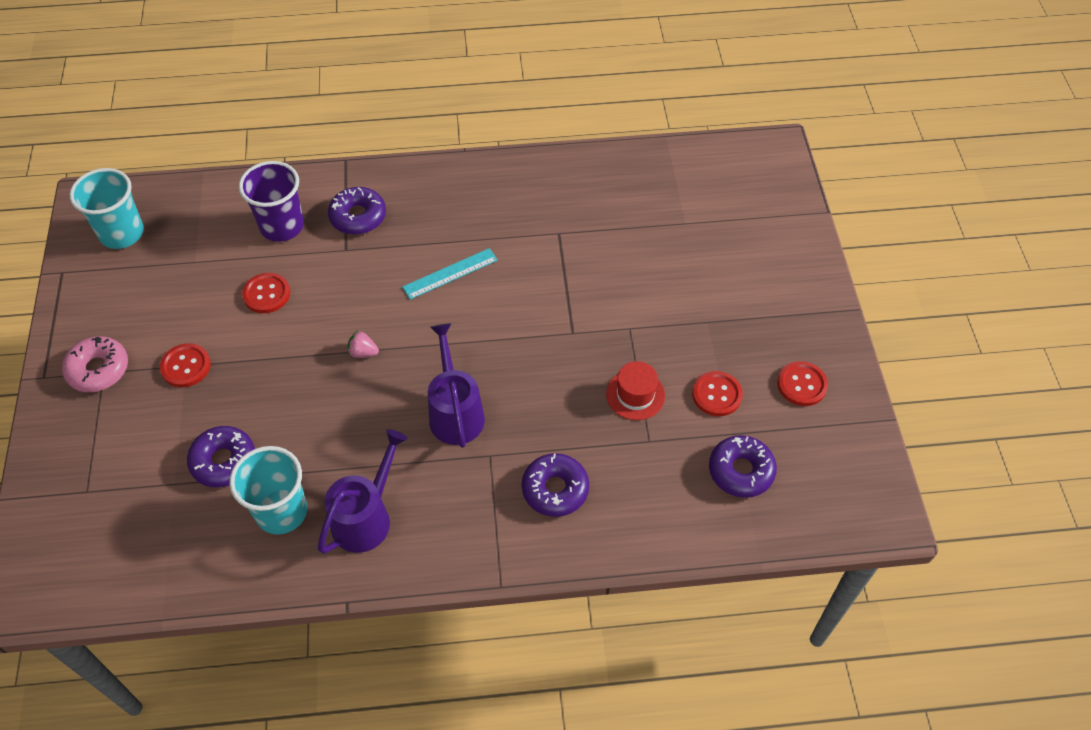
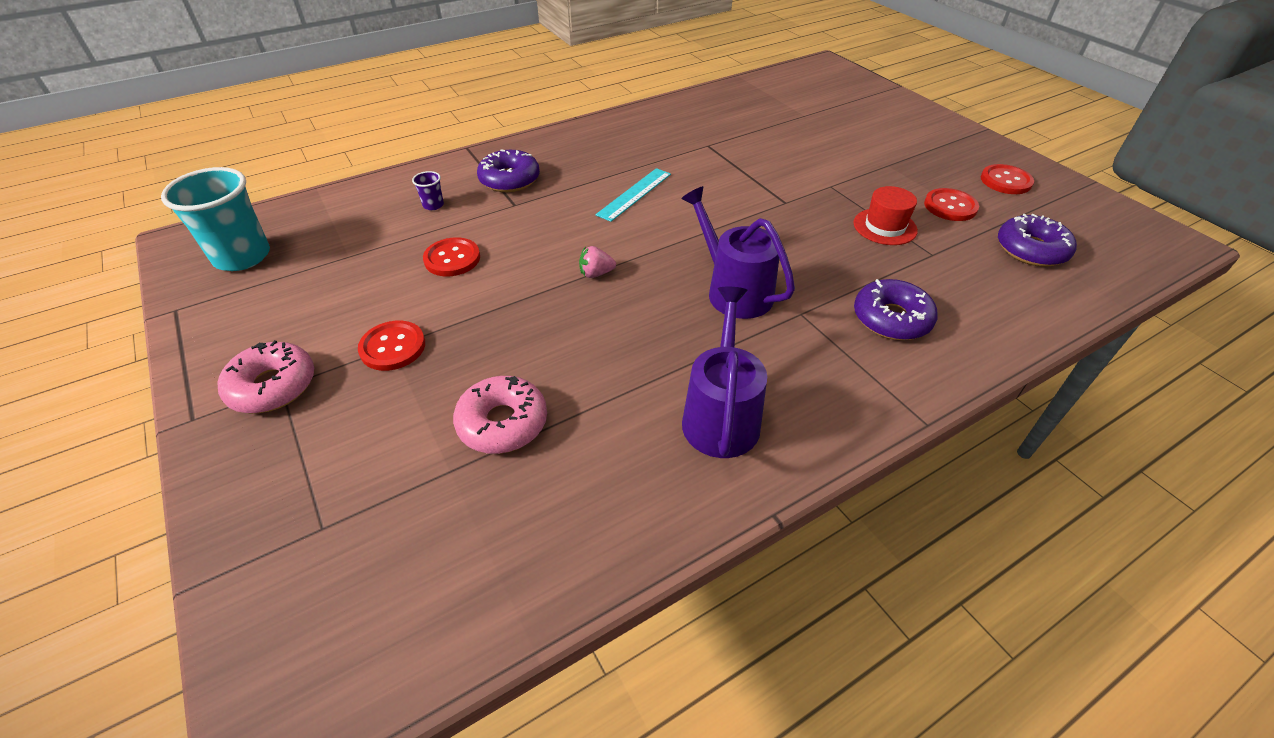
camera: 25 degrees left, 10 degrees down
(223, 461) = (502, 423): purple donut -> pink donut
(281, 511) = (615, 448): turquoise cup -> none
(282, 226) = (433, 205): purple cup -> purple cup, size x0.42

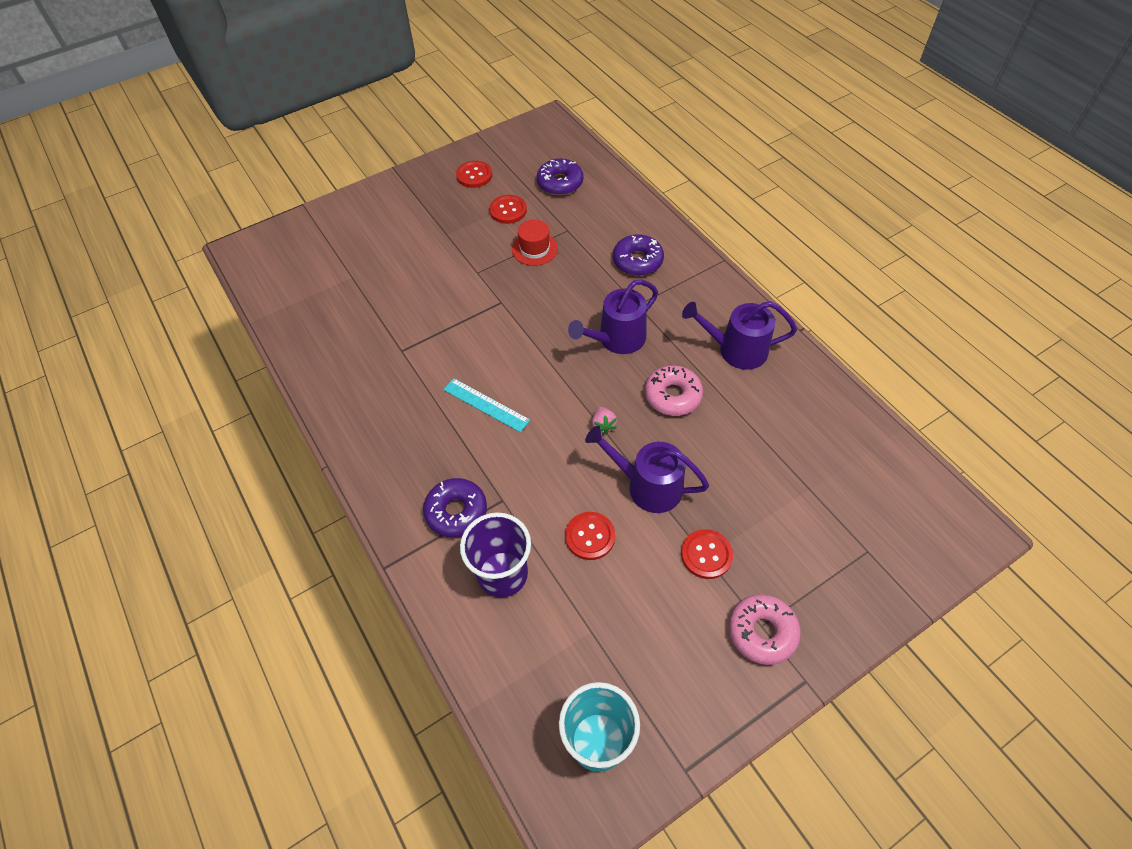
camera: 90 degrees left, 10 degrees up
(433, 205) = (502, 574): purple cup -> purple cup, size x2.38
(502, 305) = (648, 486): none -> purple watering can
(502, 423) = (765, 465): pink donut -> pink donut (672, 396)

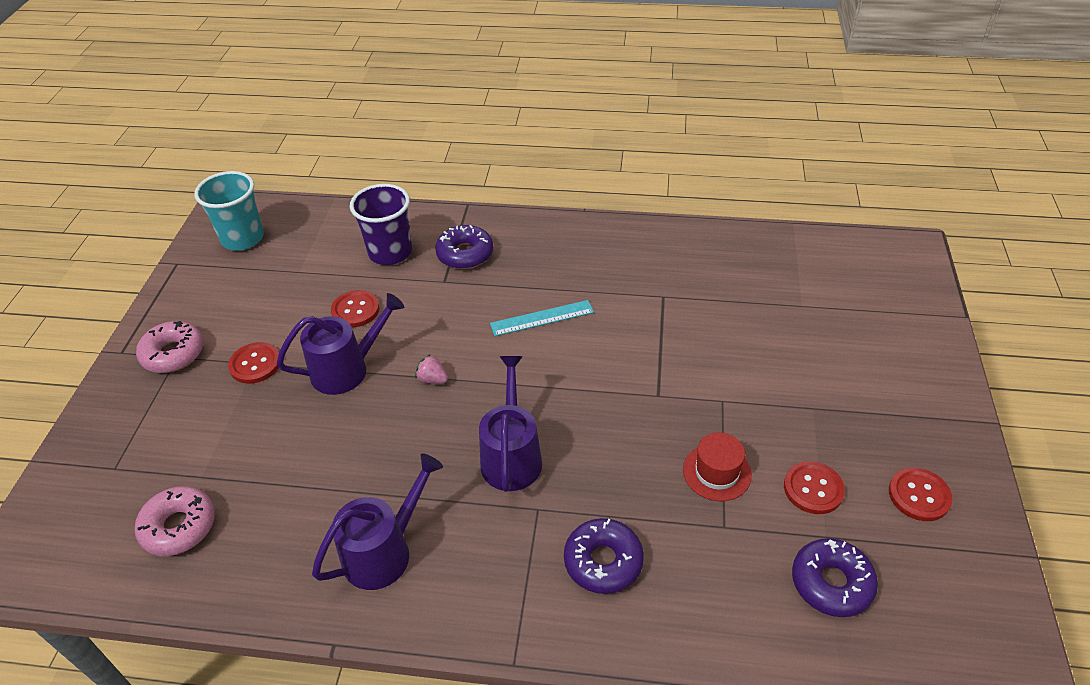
camera: 130 degrees right, 10 degrees down
(672, 396) = (400, 451): pink donut -> pink donut (179, 527)

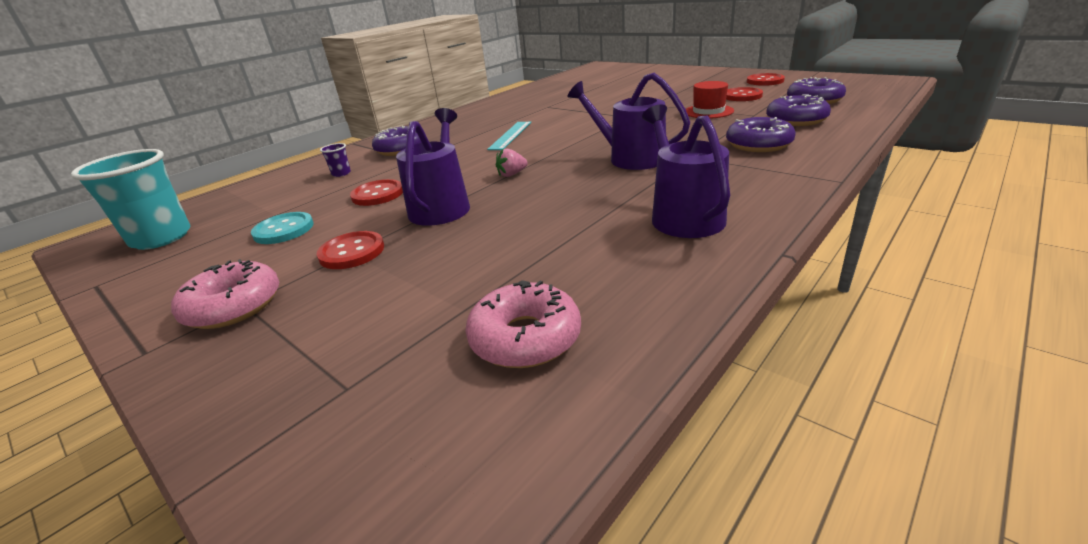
camera: 55 degrees left, 15 degrees down
(275, 298) = (284, 230): none -> turquoise button
(390, 252) = (341, 173): purple cup -> purple cup, size x0.42
(720, 580) = (796, 120): none -> purple donut

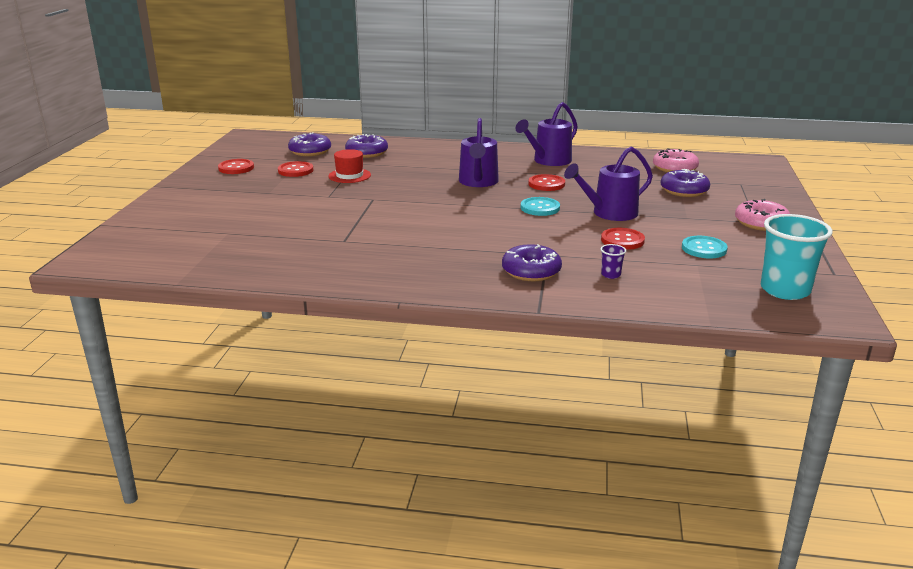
camera: 125 degrees left, 5 degrees down
(352, 252) = (686, 217): red button -> red button (546, 184)
(510, 135) = (454, 232): turquoise ruler -> none
(512, 174) = (540, 208): pink strawberry -> turquoise button
(758, 144) = (427, 157): purple donut -> purple donut (684, 190)

